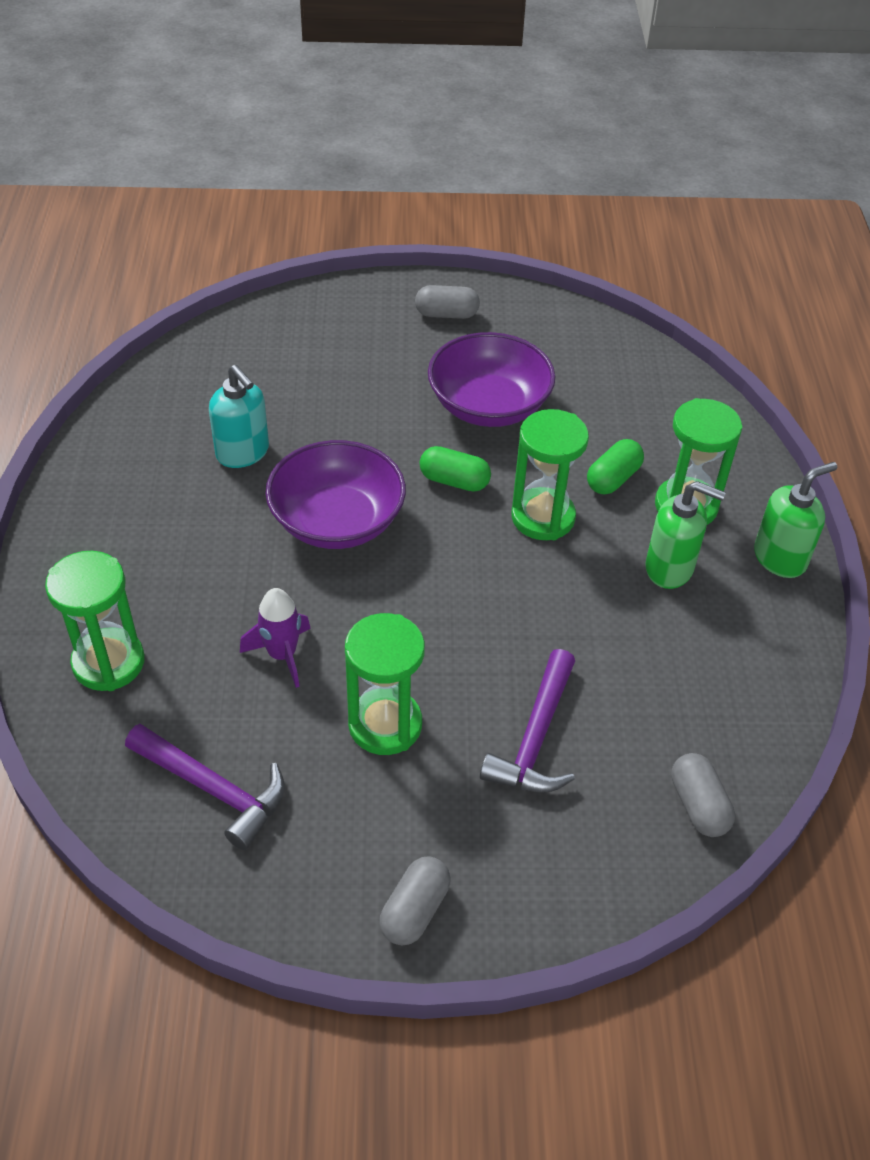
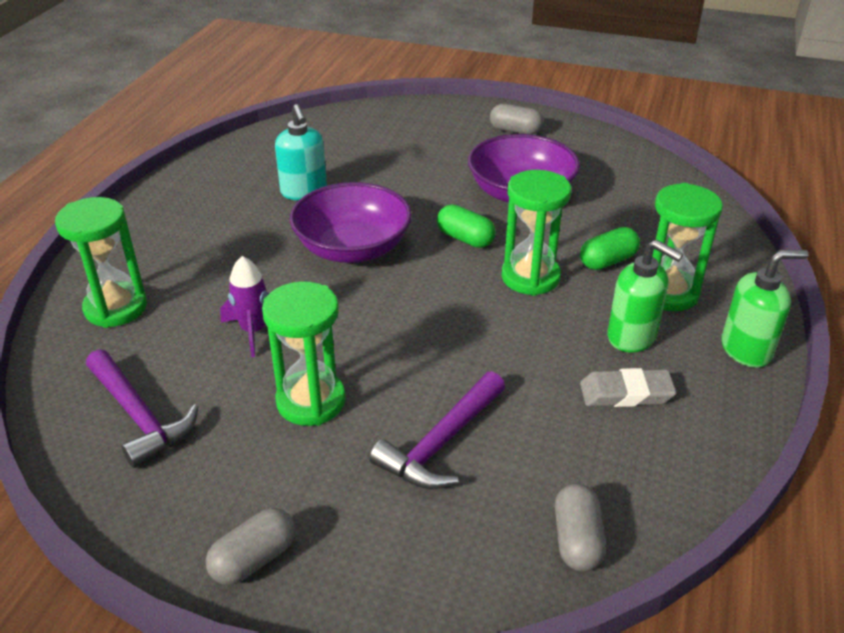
camera: 20 degrees right, 10 degrees down
(686, 636) = (626, 393): none -> grey eraser

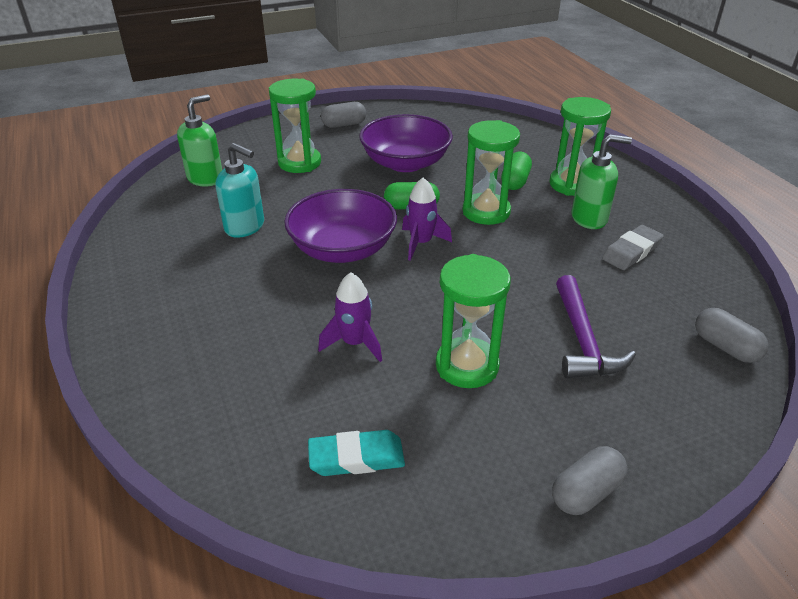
camera: 40 degrees left, 0 degrees up
(116, 308) = (208, 391): green hourglass -> green hourglass (299, 163)
(139, 416) = (356, 457): purple hammer -> turquoise eraser
(254, 559) = (586, 492): grey capsule -> grey capsule turned 45 degrees clockwise
(425, 276) = (421, 243): none -> purple rocket
(746, 349) = (650, 196): green soap dispenser -> green soap dispenser (205, 178)

